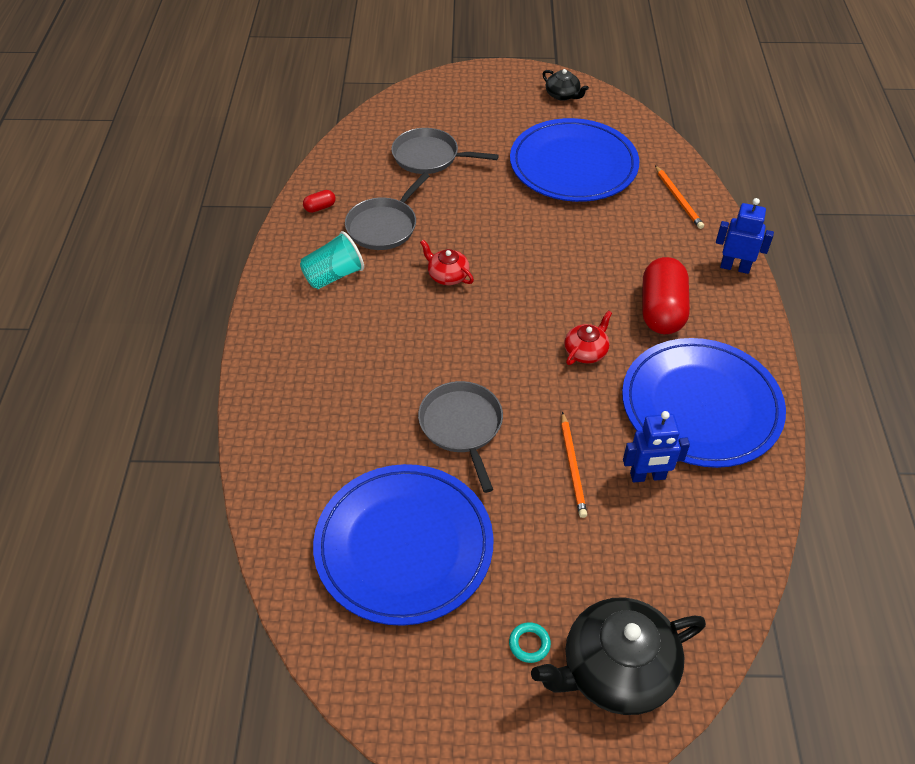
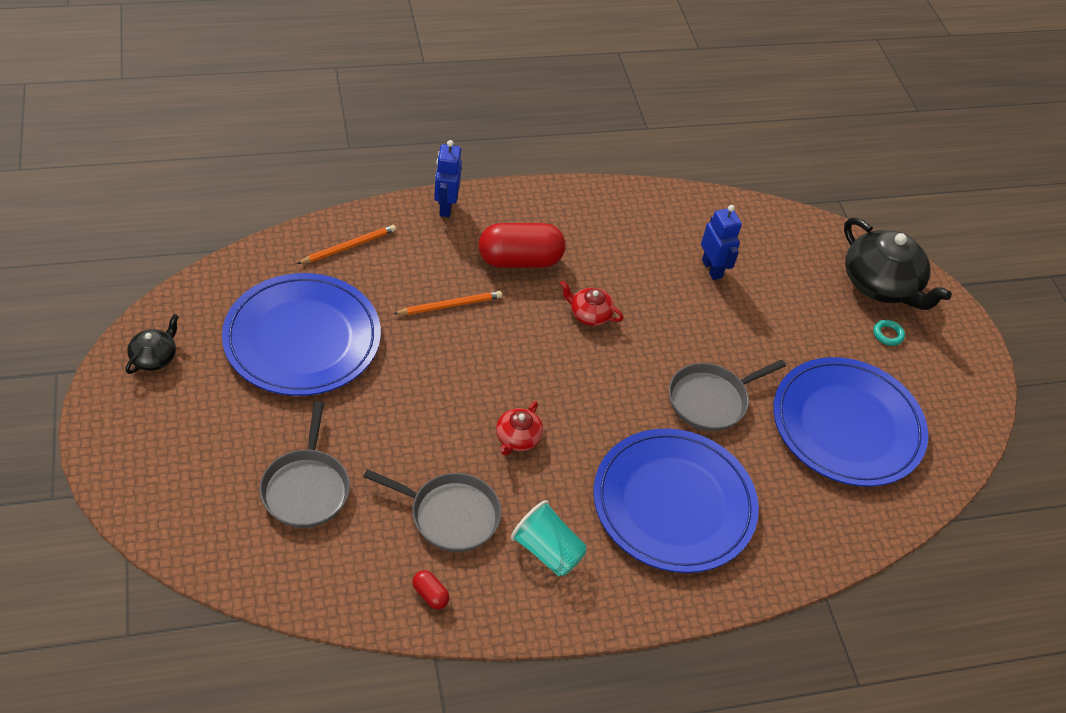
camera: 110 degrees left, 0 degrees up
(572, 466) = (722, 317): orange pencil -> orange pencil (450, 305)
(701, 406) = (626, 235): blue plate -> blue plate (673, 503)

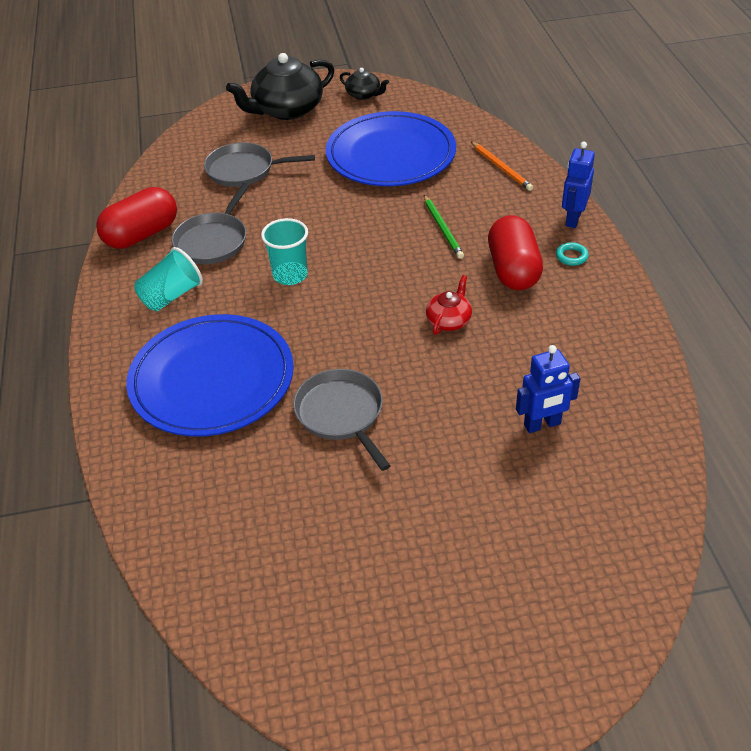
camera: 100 degrees right, 5 degrees down
(430, 594) = (142, 235): red capsule -> red capsule, size x2.38
(445, 207) = (573, 219): blue robot -> blue robot turned 75 degrees counterclockwise
(450, 305) = (443, 229): orange pencil -> green pencil
(517, 438) = (290, 275): red teapot -> turquoise cup
(847, 425) = (309, 542): blue plate -> none
(881, 284) = (562, 616): black teapot -> black teapot (287, 110)
(887, 334) = (466, 611): turquoise ring -> turquoise ring (571, 256)

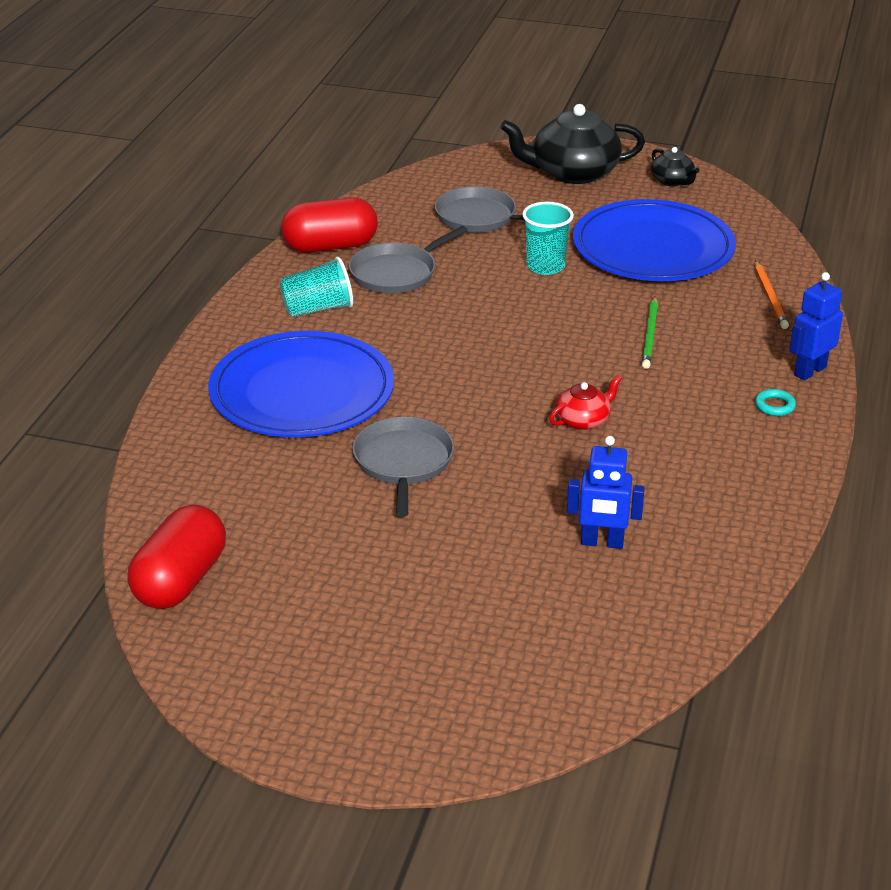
camera: 25 degrees right, 10 degrees down
(290, 275) = (450, 328): turquoise cup -> turquoise cup (545, 266)
(513, 270) = (695, 397): red capsule -> red capsule (180, 581)

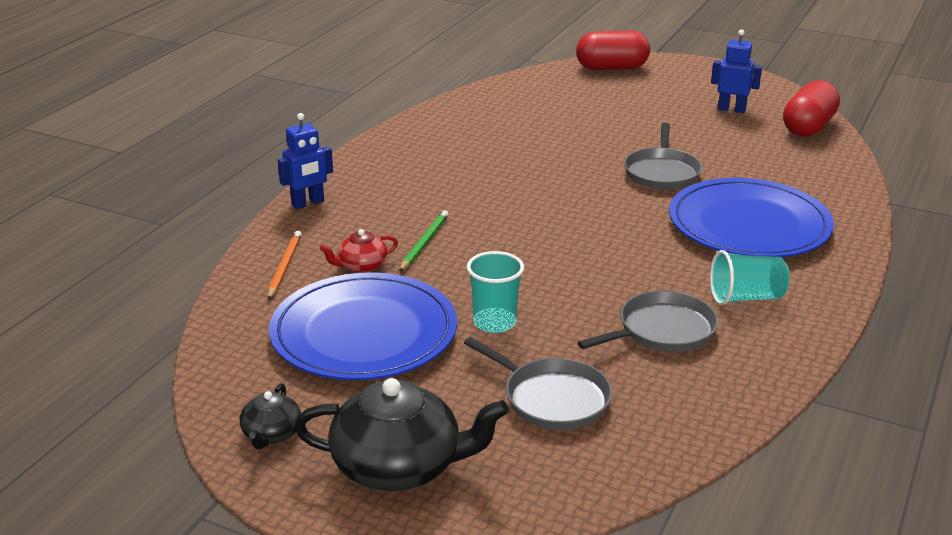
camera: 170 degrees left, 5 degrees down
(330, 246) = (742, 374): red capsule -> red capsule (611, 68)
(583, 420) = (515, 186): red teapot -> red teapot (361, 265)
(602, 543) = (532, 123): blue robot -> blue robot (731, 109)
(672, 181) = (271, 434): black teapot -> black teapot turned 150 degrees counterclockwise
(774, 406) = (358, 183): turquoise ring -> none

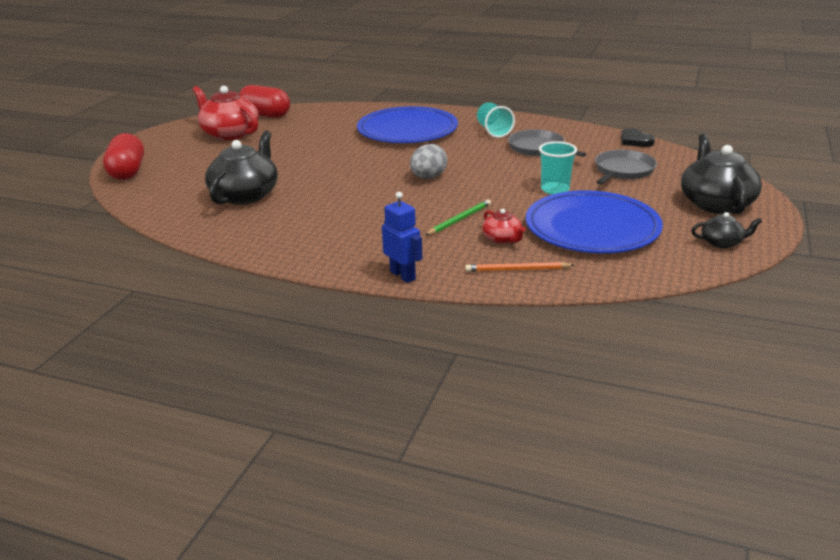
camera: 95 degrees left, 0 degrees up
(424, 243) = (459, 219): green pencil -> green pencil turned 120 degrees clockwise
(533, 125) = (246, 195): none -> black teapot
(559, 231) = (428, 177): none -> grey egg
(662, 172) = (335, 151): grey pan -> none
(694, 443) = (635, 141): none -> black heart
(731, 109) = (230, 134): blue robot -> red teapot

